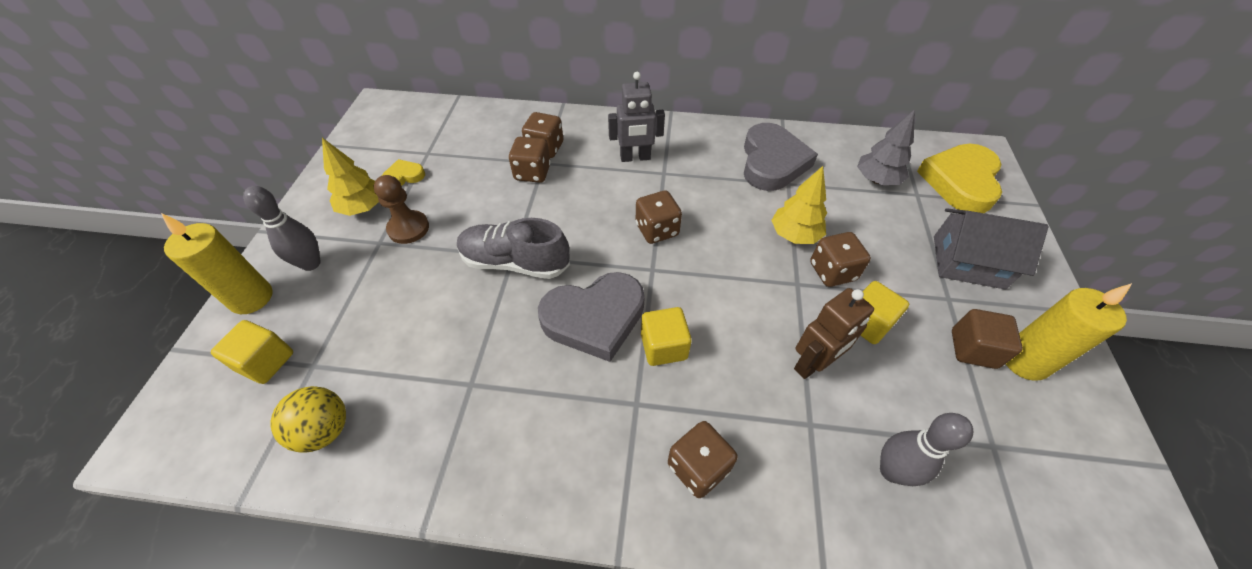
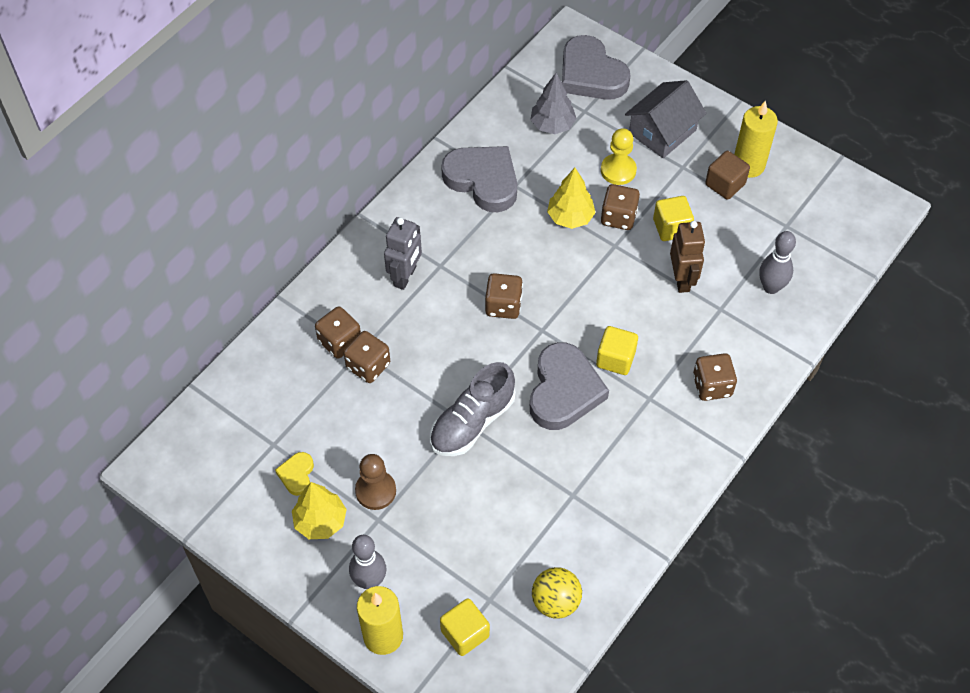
camera: 60 degrees left, 5 degrees up
(884, 247) = (618, 170): none -> yellow pawn
(960, 182) = (591, 74): yellow heart -> grey heart

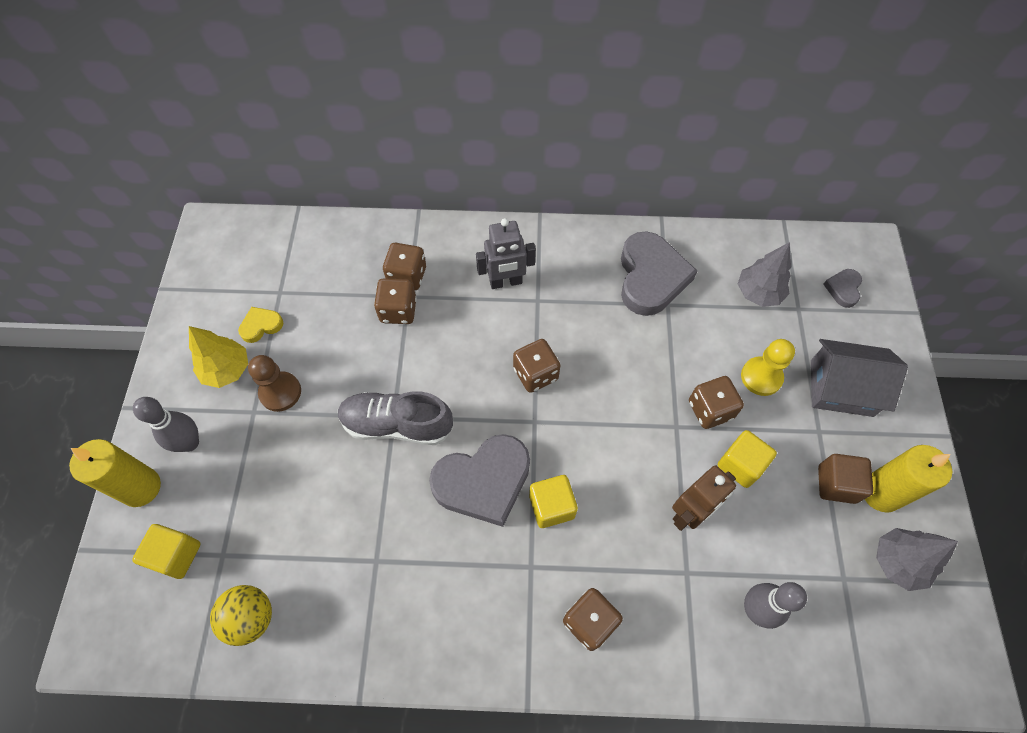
camera: 55 degrees right, 5 degrees up
(570, 217) = (674, 369): yellow tree -> none
(591, 74) = (843, 289): grey heart -> grey heart, size x0.47
(797, 190) = (898, 562): none -> grey tree

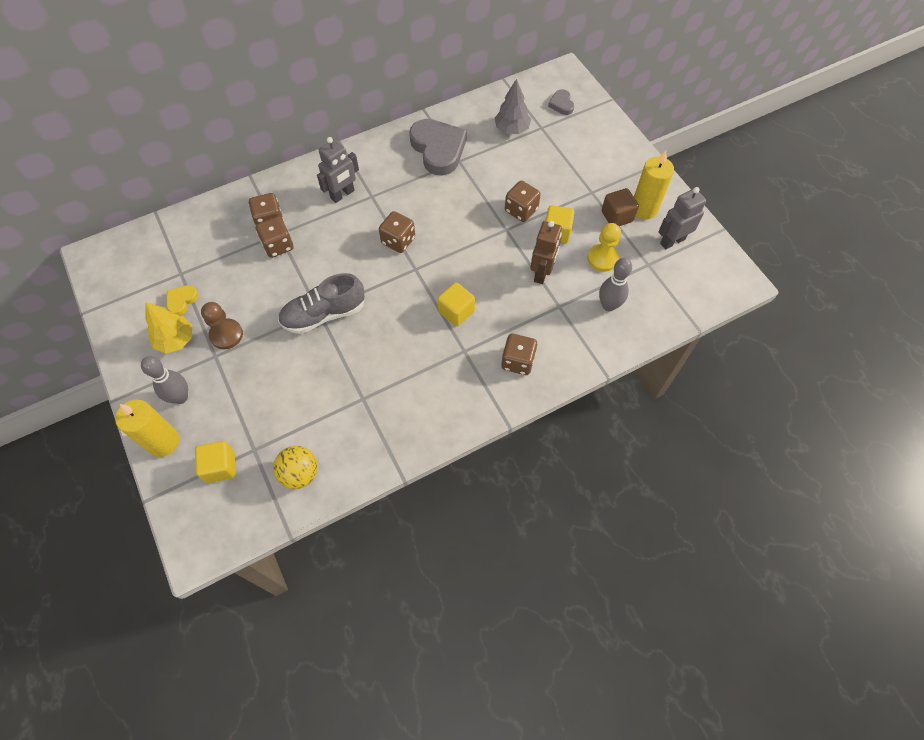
camera: 30 degrees left, 0 degrees up
(483, 481) = (404, 319): grey heart -> none
(761, 377) = (541, 177): yellow pawn -> yellow pawn (602, 258)
(841, 388) = (591, 162): grey house -> none
(898, 562) = (672, 241): grey tree -> grey robot

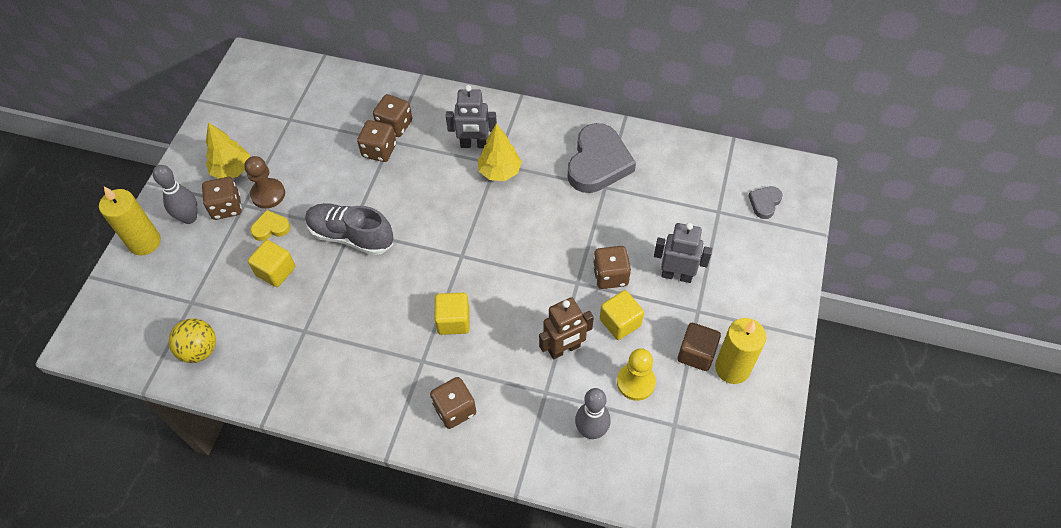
camera: 45 degrees right, 5 degrees down
(181, 301) = (268, 142): yellow heart -> yellow heart (271, 228)
(220, 466) = (157, 295): yellow cube -> yellow cube (276, 271)
(380, 199) = (499, 171): none -> yellow tree
(398, 241) = (474, 220): brown dice -> brown dice (226, 207)
(511, 129) = (687, 192): grey tree -> none
(672, 241) = (725, 423): grey robot -> grey robot (676, 275)

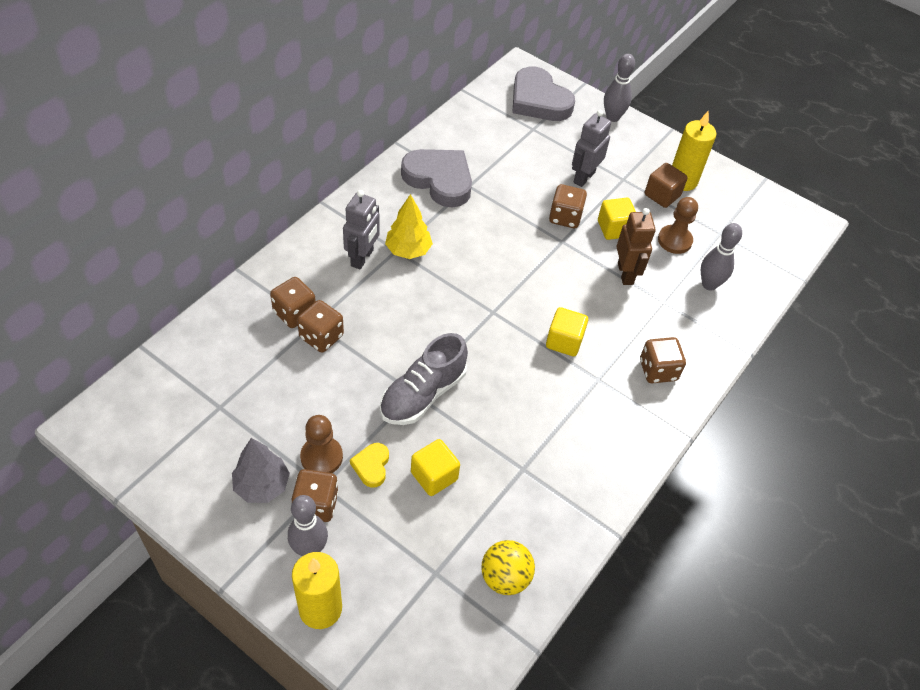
camera: 75 degrees left, 5 degrees down
(232, 170) = (262, 485): yellow tree -> grey tree
(636, 382) = (674, 240): yellow pawn -> brown pawn
(764, 203) = (539, 100): grey heart -> grey heart, size x2.14
(787, 275) = (612, 117): none -> grey bowling pin

